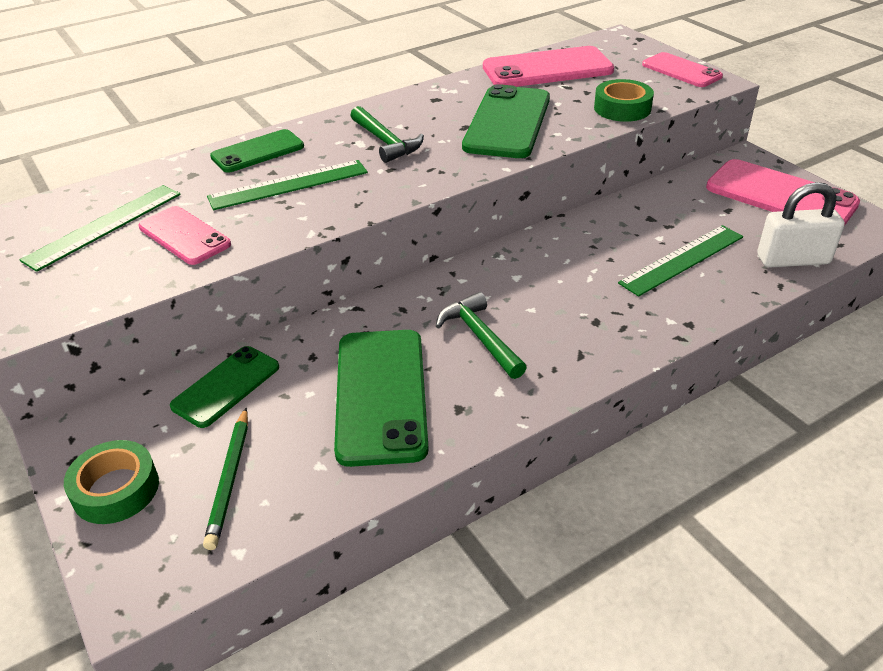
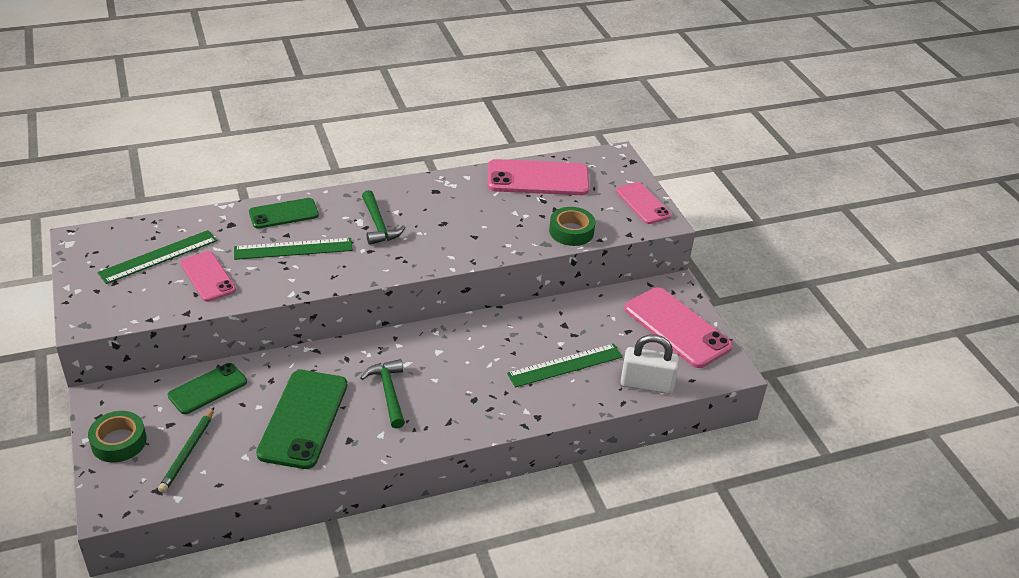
camera: 10 degrees right, 0 degrees up
(507, 122) = (476, 226): green phone -> none

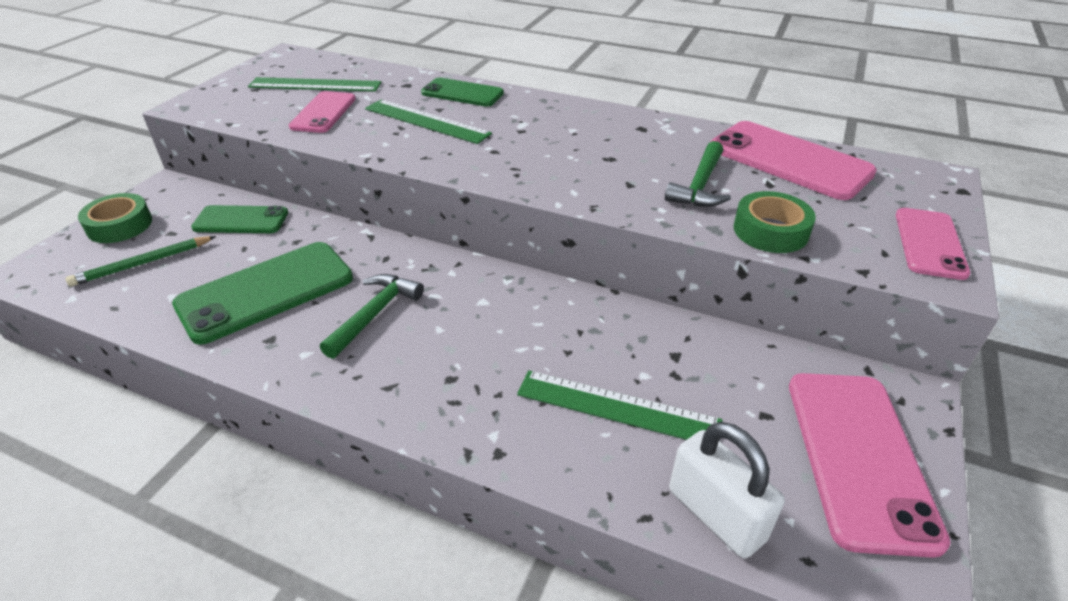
camera: 45 degrees right, 0 degrees up
(378, 225) = (537, 133): green hammer -> green hammer (700, 185)

